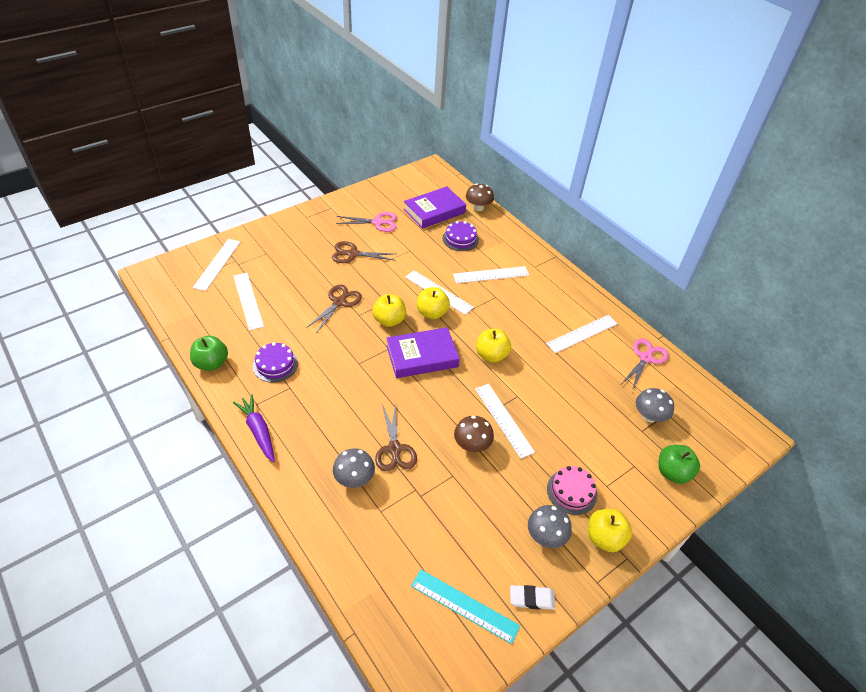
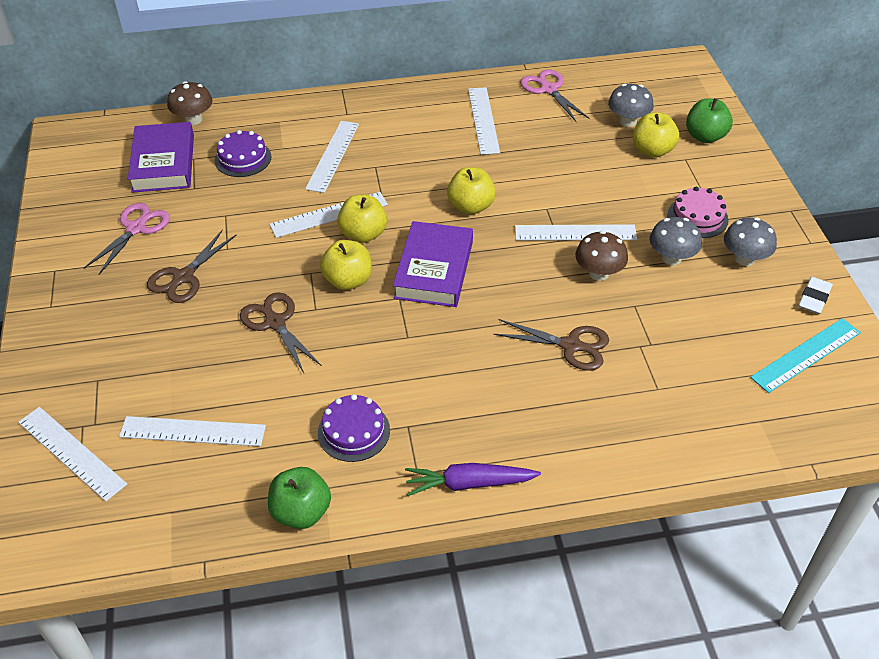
camera: 60 degrees left, 0 degrees up
(354, 479) = (598, 400): grey mushroom -> grey mushroom (671, 258)
(604, 538) = (762, 216): yellow apple -> yellow apple (652, 150)

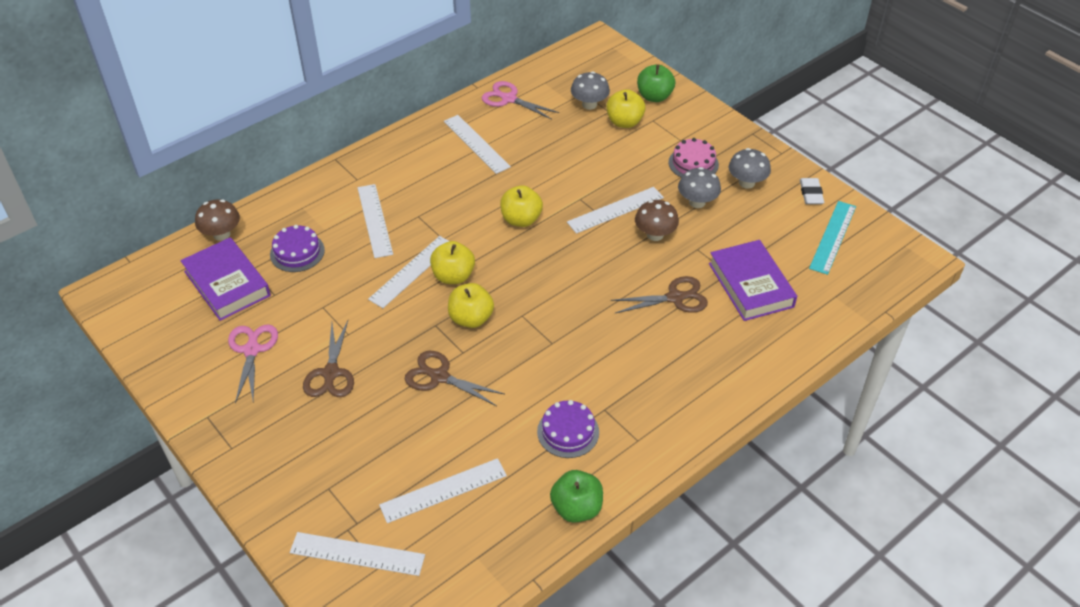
camera: 30 degrees left, 0 degrees up
(434, 270) = (532, 282): purple book -> purple book (751, 285)
(469, 484) = (679, 430): purple carrot -> none

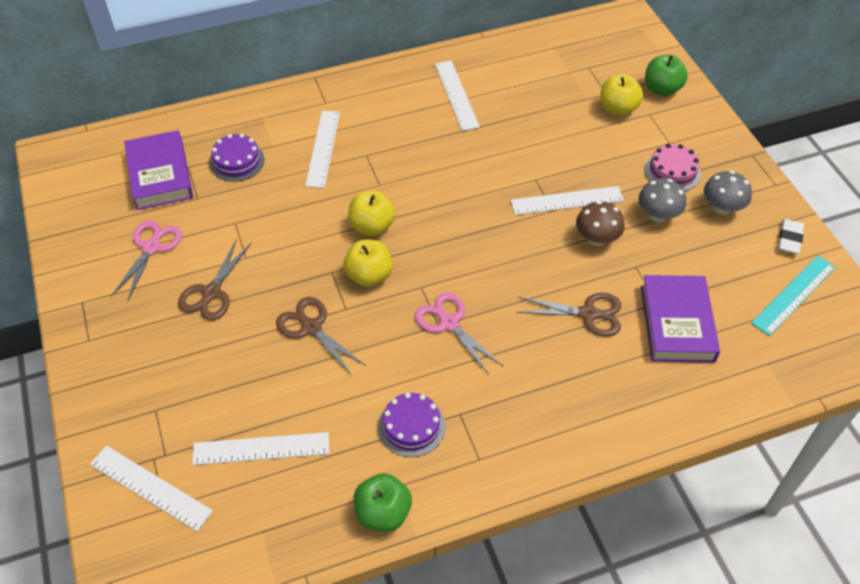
camera: 20 degrees right, 5 degrees up
(221, 234) = (177, 125): brown mushroom -> none
(412, 271) = (334, 210): white ruler -> none
(508, 99) = (509, 56): pink scissors -> pink scissors (448, 323)
(521, 220) = (465, 185): yellow apple -> none
(589, 104) = (589, 81): grey mushroom -> none

